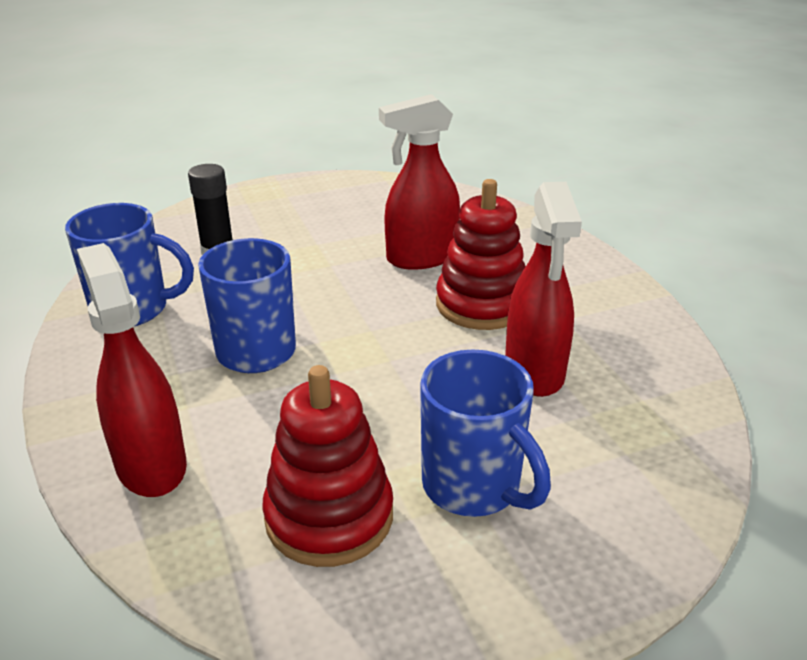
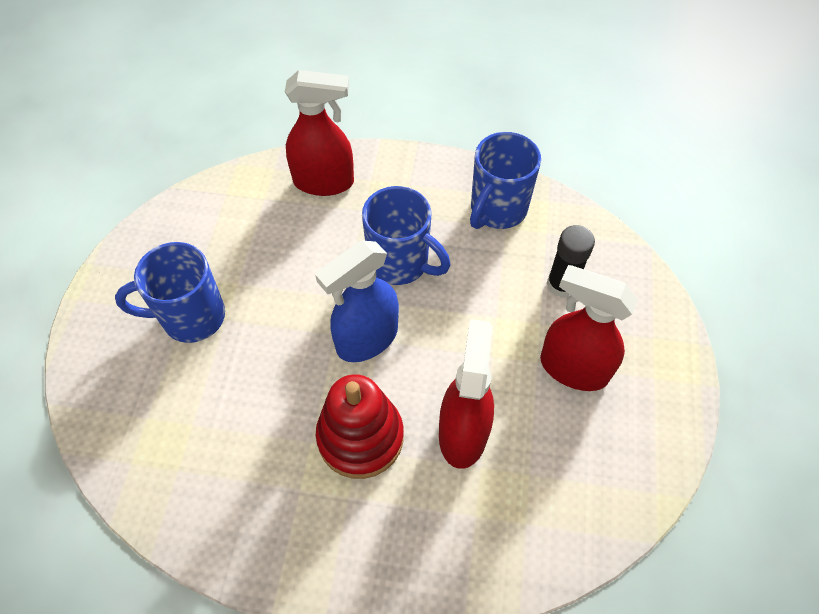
camera: 120 degrees right, 25 degrees up
(329, 517) = (226, 242): red stacking toy -> none
(376, 337) = (366, 339): none -> blue spray bottle
(534, 372) = (256, 418): red spray bottle -> red spray bottle (573, 368)

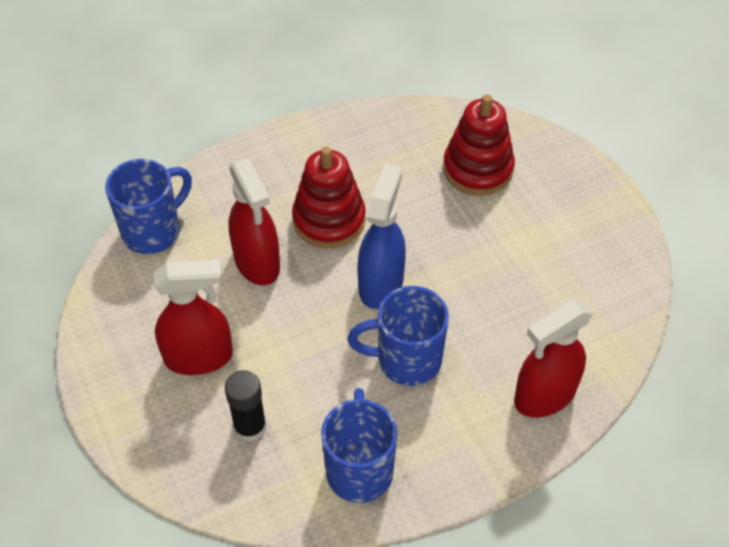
camera: 145 degrees right, 5 degrees down
(173, 400) = (478, 169): none -> red stacking toy
(191, 317) = (527, 222): blue mug -> blue mug (153, 231)

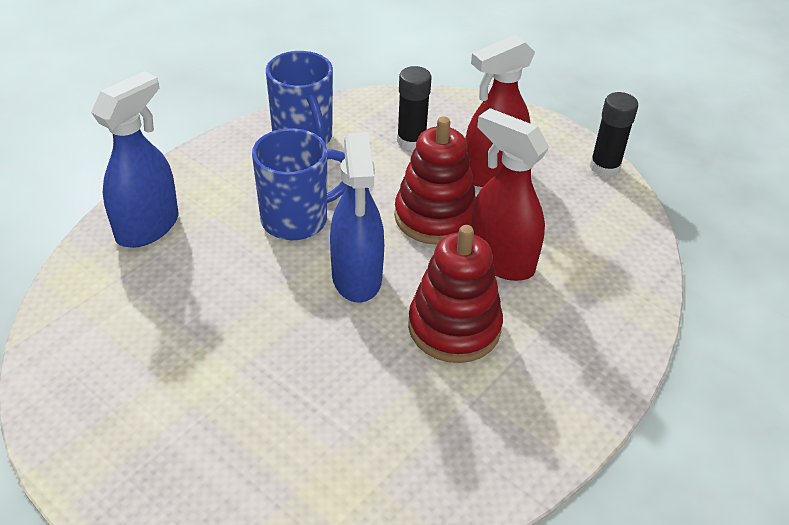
camera: 155 degrees right, 10 degrees down
(89, 328) = (604, 167): none -> black glue stick
(153, 231) = (630, 259): blue mug -> none
(478, 169) = (295, 458): red stacking toy -> red stacking toy (435, 217)
(544, 396) = (148, 227): red spray bottle -> blue spray bottle

